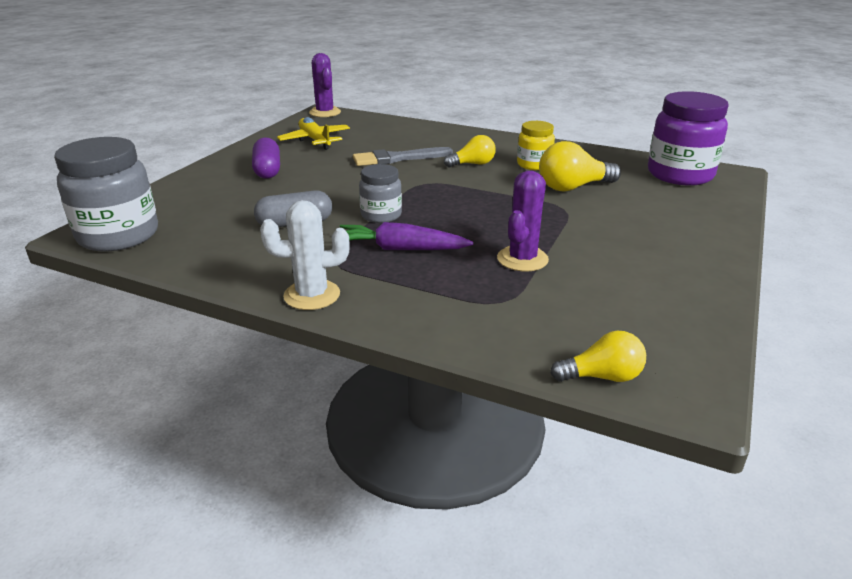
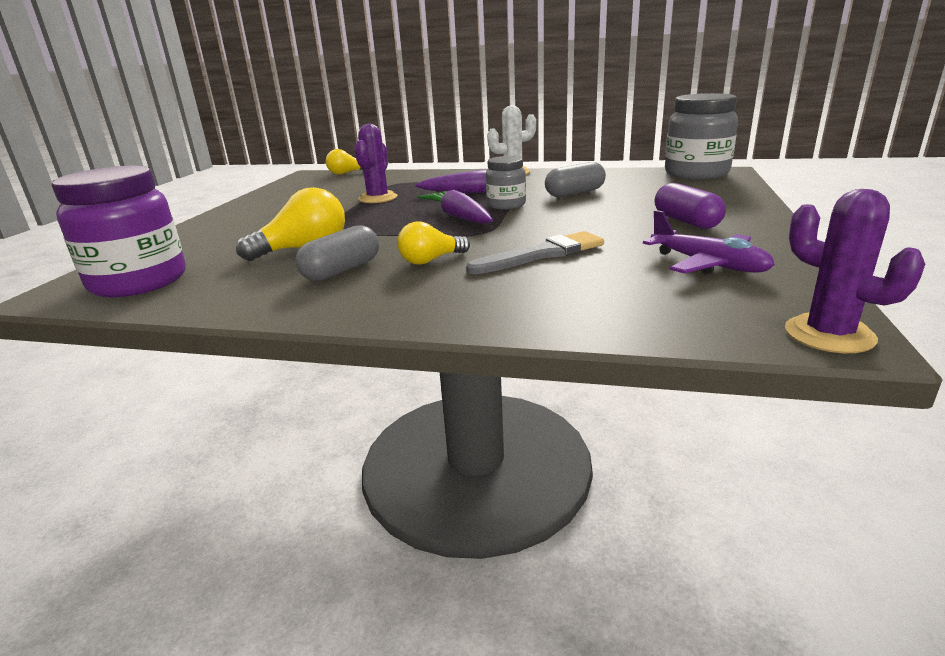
camera: 170 degrees right, 5 degrees down
(315, 140) = (708, 264): yellow plane -> purple plane
(436, 205) = (458, 217): none -> purple carrot
(534, 165) = (342, 270): yellow jar -> grey capsule

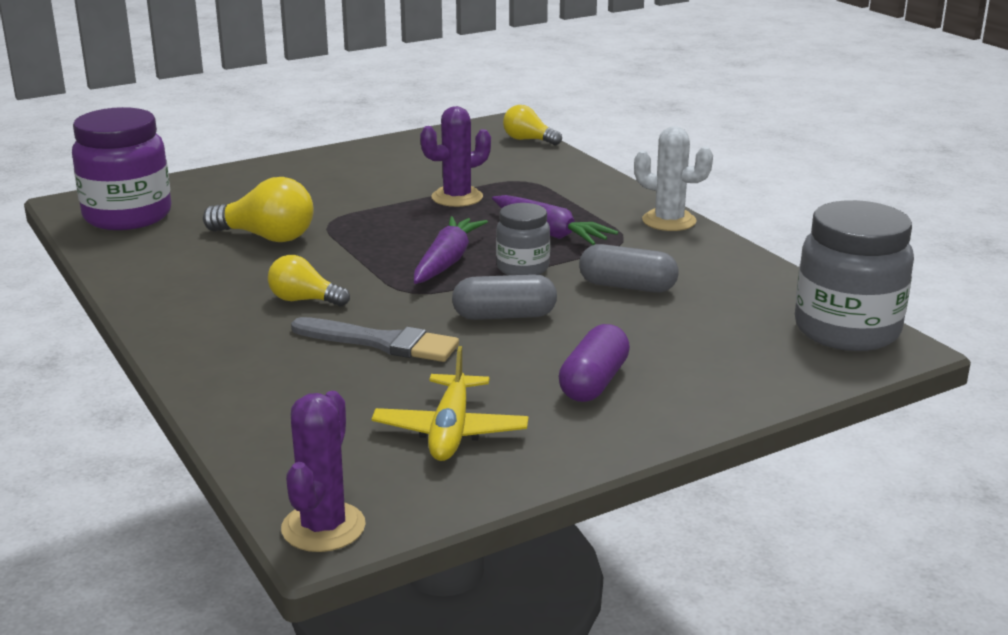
camera: 45 degrees right, 0 degrees up
(342, 270) = (237, 275): grey capsule -> grey capsule (504, 316)
(708, 264) = (451, 431): purple plane -> yellow plane

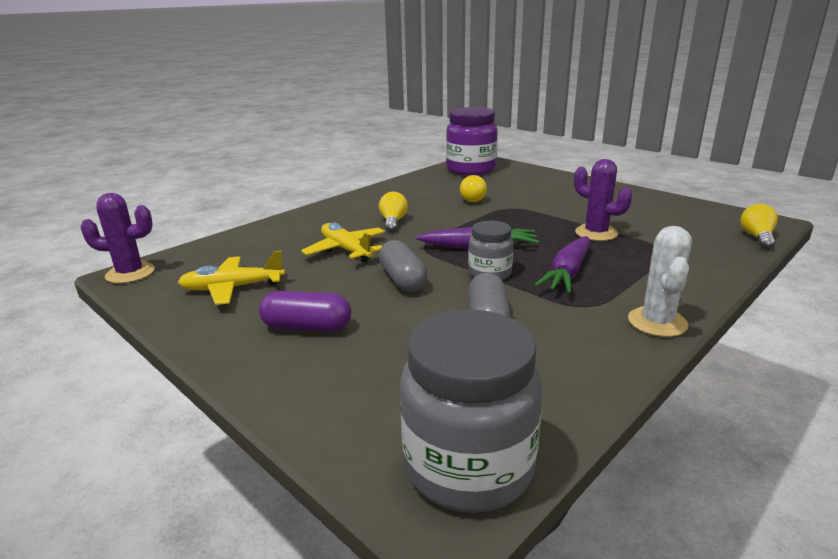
camera: 75 degrees right, 0 degrees up
(266, 237) = (472, 199): yellow light bulb -> yellow light bulb, size x0.65
(381, 342) = (346, 250): grey brush -> yellow plane

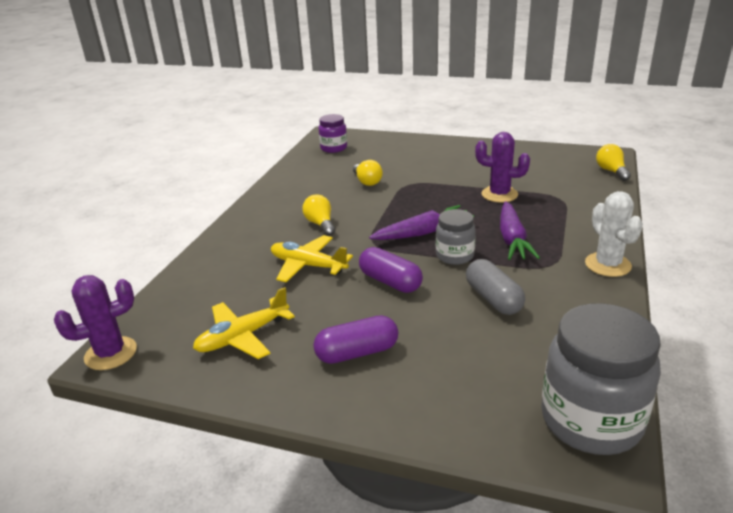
camera: 25 degrees left, 5 degrees up
(403, 279) = (390, 282): grey capsule -> purple capsule
(471, 170) = (333, 148): purple jar -> purple jar, size x0.56

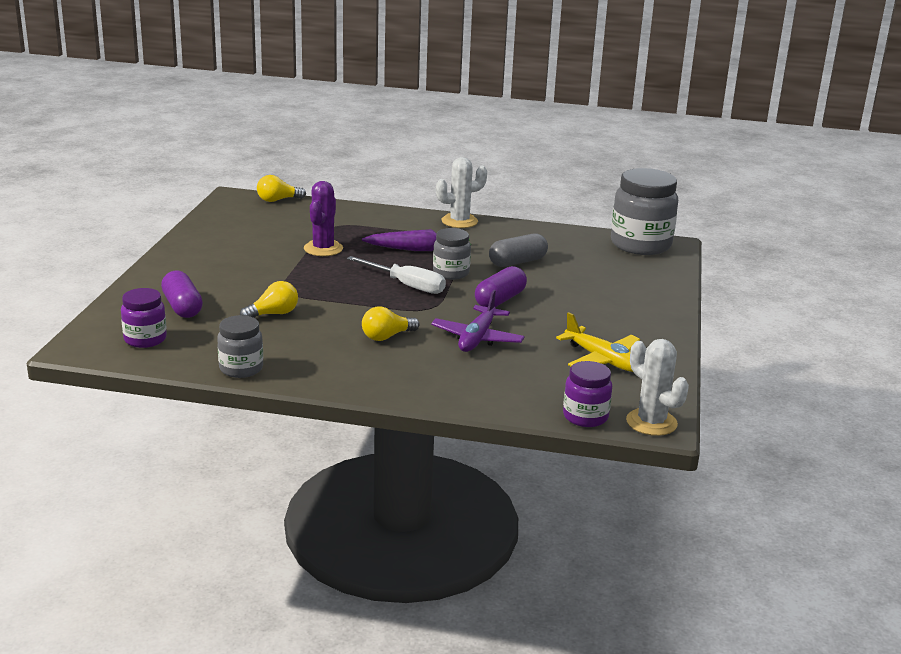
camera: 100 degrees left, 5 degrees down
(111, 353) = (651, 422): purple cactus -> white cactus
(144, 314) = (585, 417): none -> purple jar
(285, 176) = (241, 369): none -> grey jar
(308, 266) = (477, 338): yellow plane -> purple plane
(357, 352) = (605, 311): purple capsule -> purple capsule (182, 307)
(423, 233) = (406, 285): purple carrot -> white screwdriver

